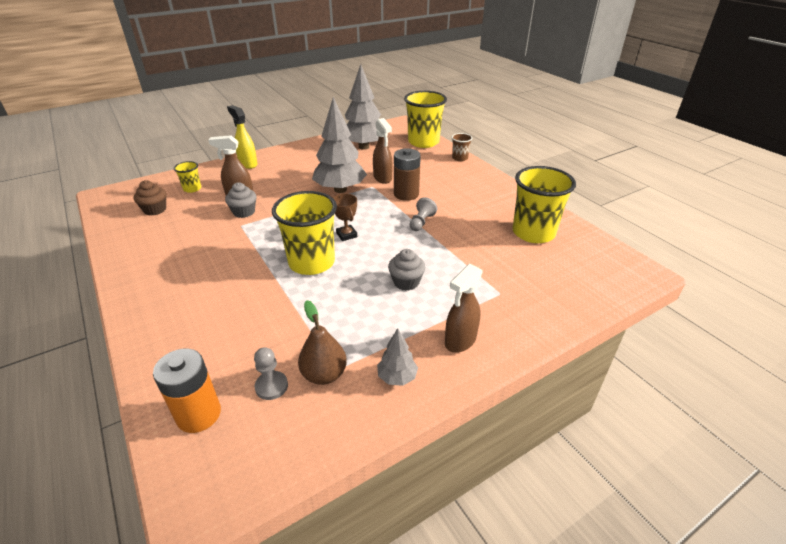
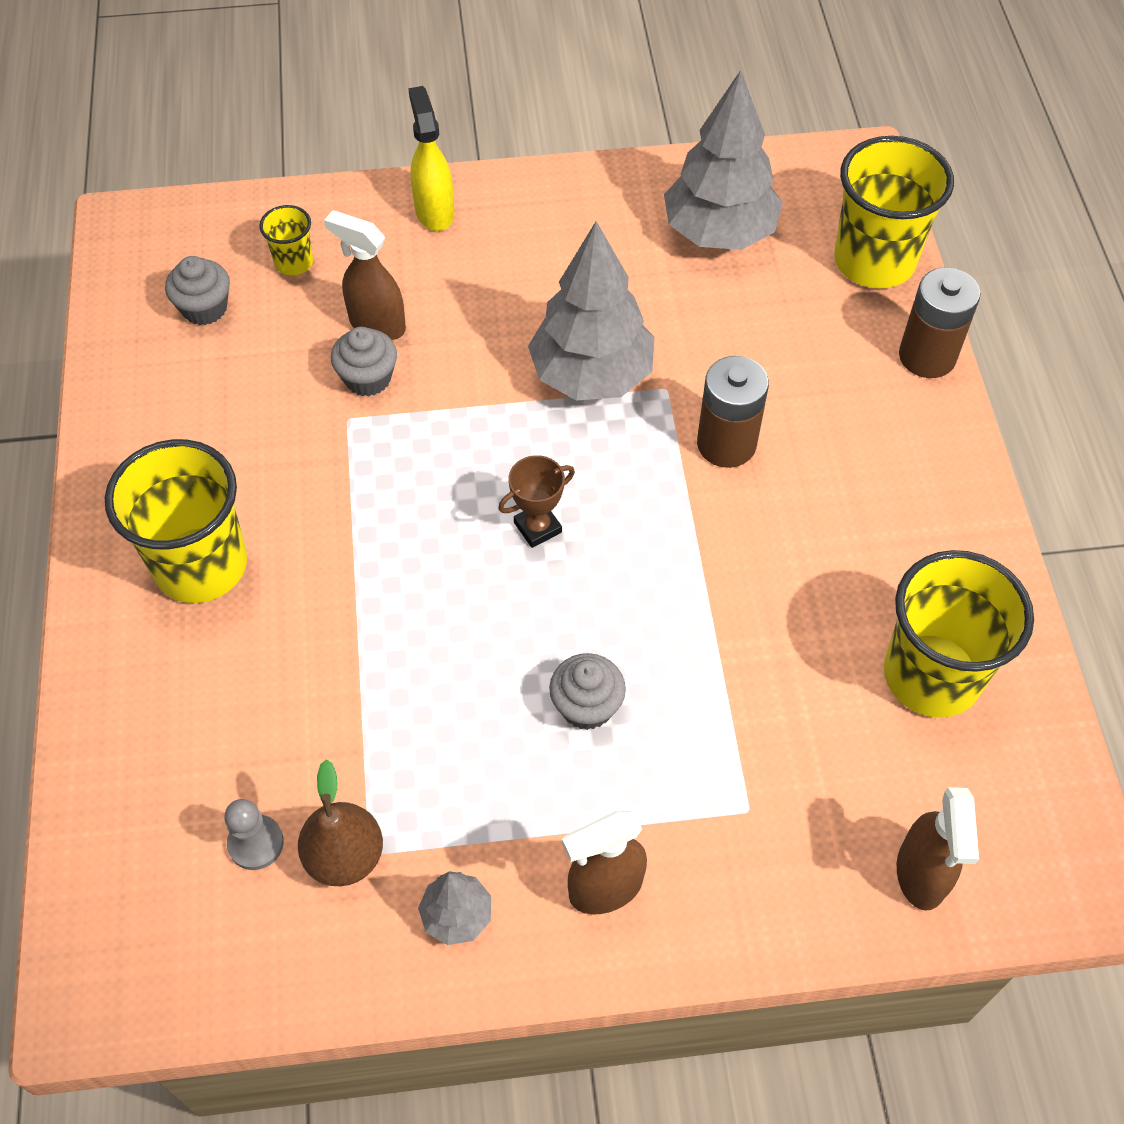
camera: 25 degrees right, 20 degrees up
(155, 210) = (204, 308): brown cupcake -> grey cupcake
(199, 414) = (134, 848): orange battery -> none
(311, 262) = (437, 581): yellow cup -> yellow cup (201, 565)
(346, 235) = (537, 527): brown trophy -> brown trophy turned 60 degrees clockwise
(382, 178) = (703, 368): brown spray bottle -> brown spray bottle (921, 875)
(421, 222) = (709, 548): grey pawn -> none
(460, 158) = (927, 356): brown cup -> brown battery

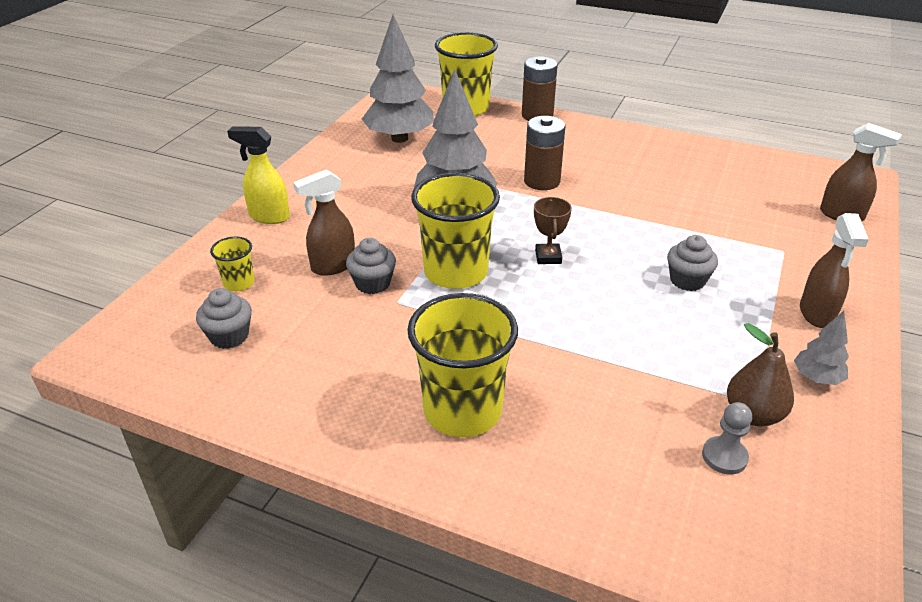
camera: 60 degrees left, 20 degrees down
(931, 675) = (727, 175): yellow cup -> yellow cup (455, 272)

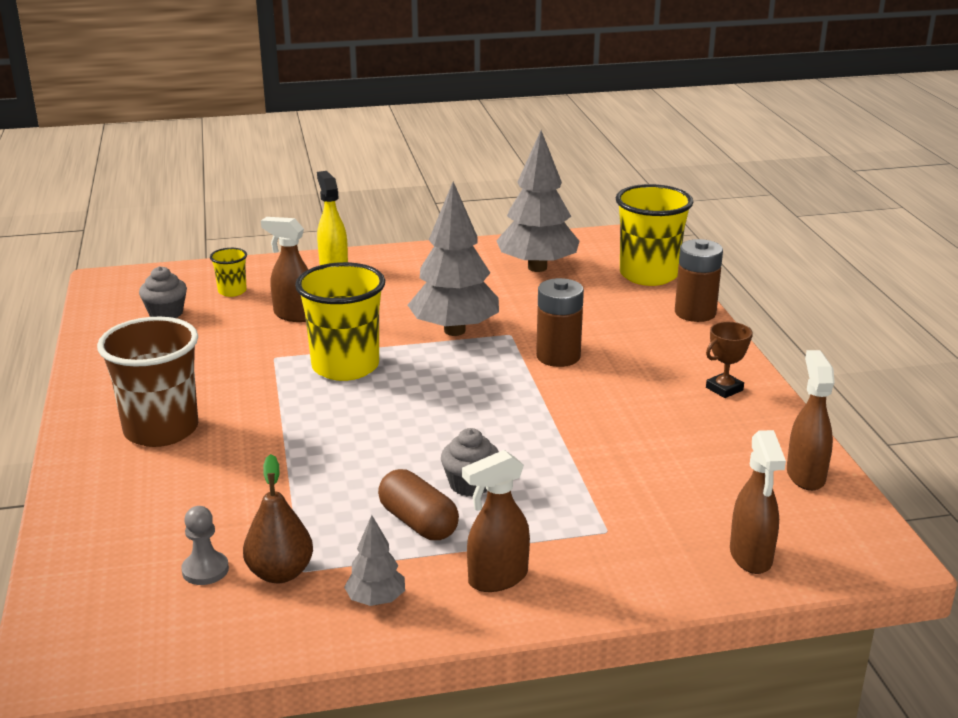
camera: 55 degrees right, 10 degrees down
(372, 283) = (289, 339): grey cupcake -> none
(462, 410) = (161, 430): yellow cup -> brown cup
(548, 257) = (422, 400): brown trophy -> brown trophy (724, 389)
(723, 322) = (418, 522): none -> brown capsule
(765, 164) = (805, 475): none -> brown spray bottle

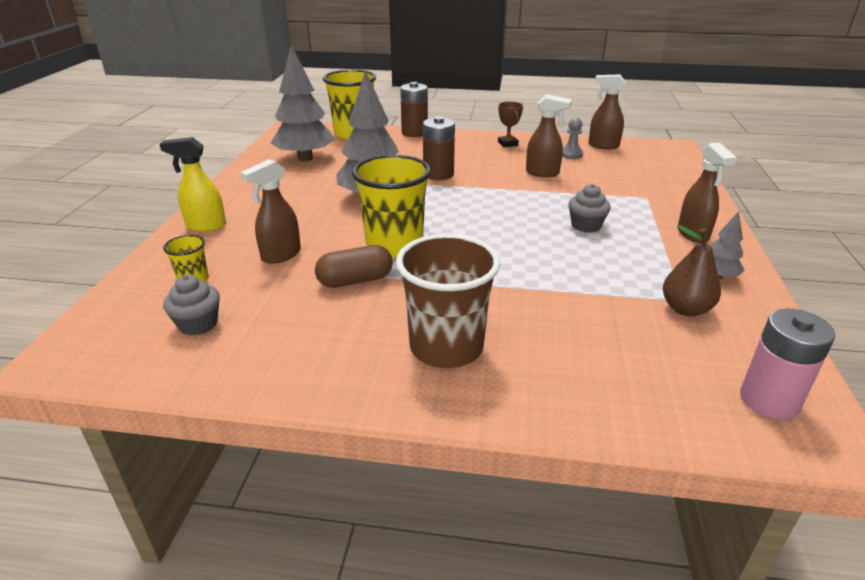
camera: 70 degrees left, 5 degrees up
(112, 631) = (769, 400): none -> pink battery
(205, 570) = (680, 343): grey pawn -> grey pawn (571, 154)
(418, 522) = (628, 249): brown capsule -> brown capsule (355, 281)
(751, 557) = (674, 171): brown spray bottle -> brown spray bottle (542, 173)

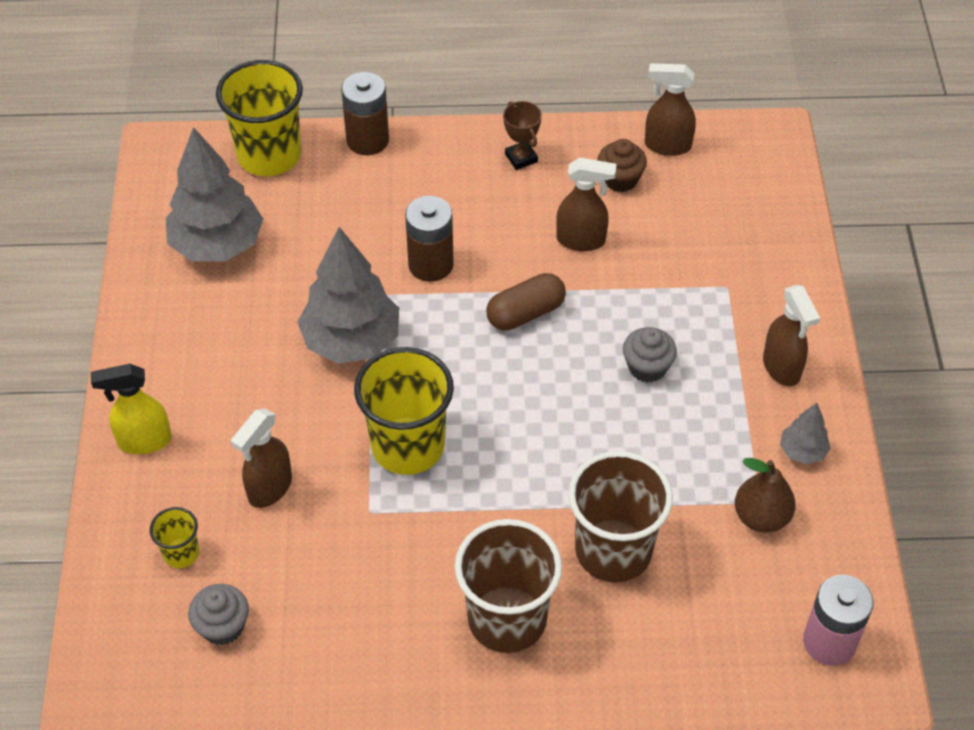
camera: 10 degrees left, 20 degrees up
(355, 281) = (378, 524): brown capsule -> brown capsule (525, 313)
(550, 315) = (613, 551): none -> brown cup
(571, 154) = (620, 179): grey pawn -> brown cupcake

